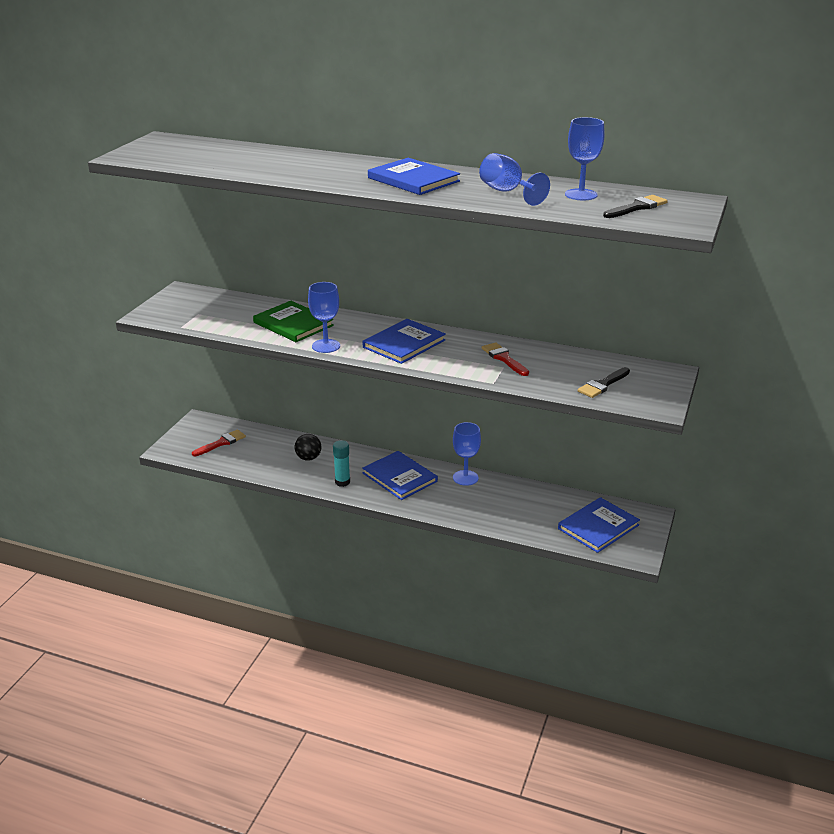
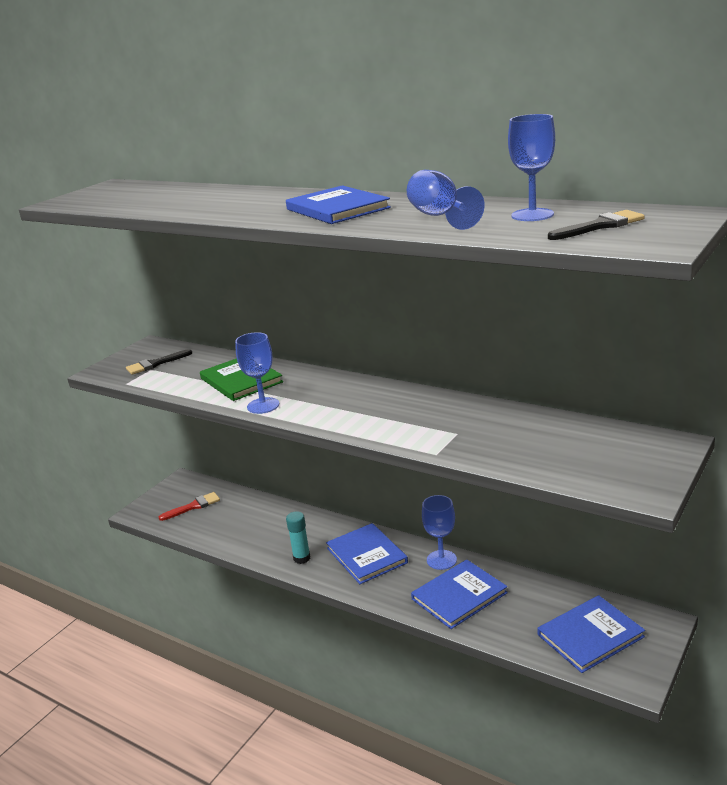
camera: 15 degrees right, 5 degrees down
(308, 458) = (275, 527): black ball -> none
(404, 344) = (351, 403): blue book -> blue book (459, 596)
(504, 358) = (461, 423): red brush -> none
(603, 385) = (576, 459): black brush -> black brush (155, 364)

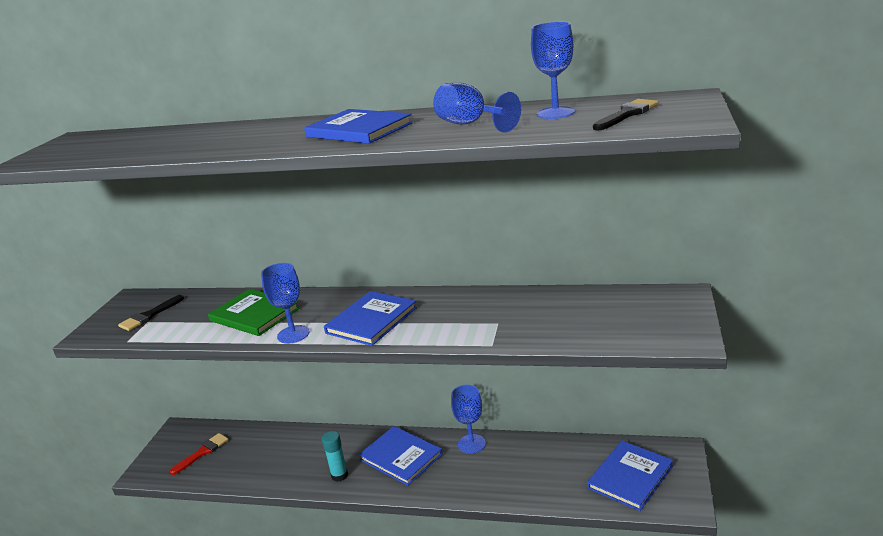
camera: 20 degrees left, 0 degrees up
(459, 596) = (503, 472): blue book -> blue book (371, 320)

